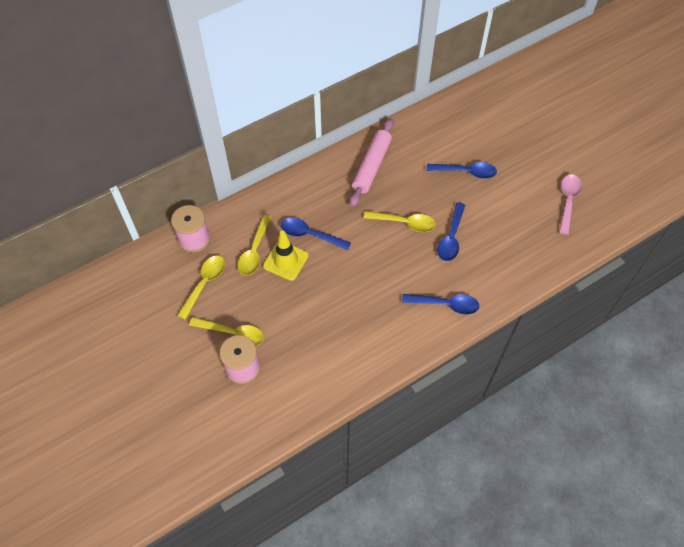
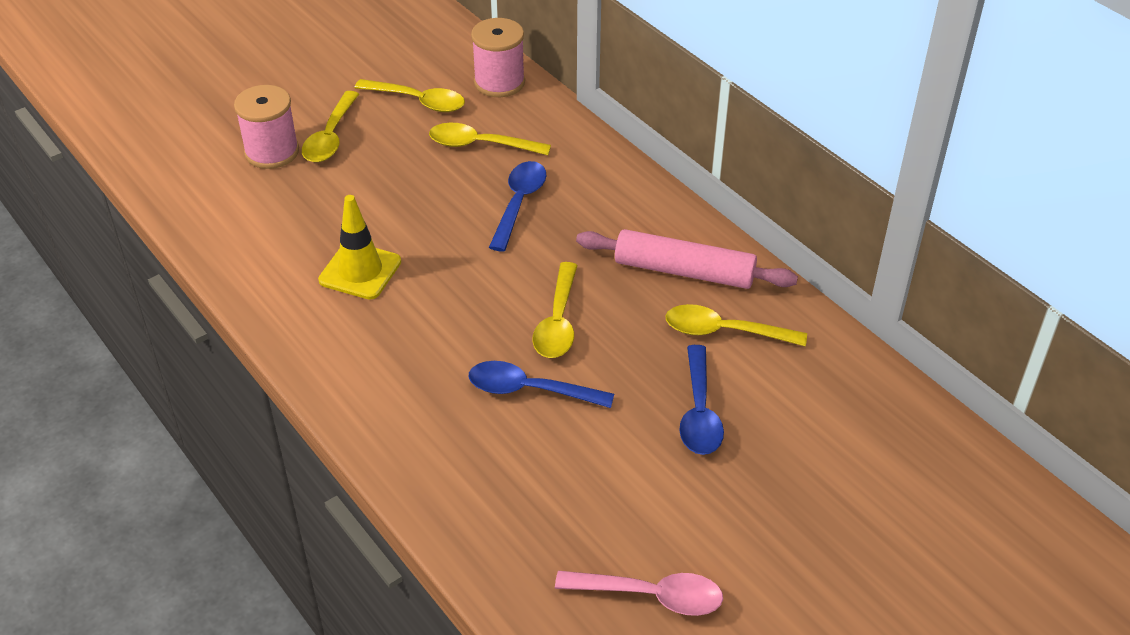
camera: 85 degrees right, 15 degrees down
(286, 261) = (464, 180): yellow traffic cone -> yellow traffic cone (360, 271)
(415, 156) = (724, 331): none -> yellow spoon
(445, 304) = (379, 384): blue spoon -> none

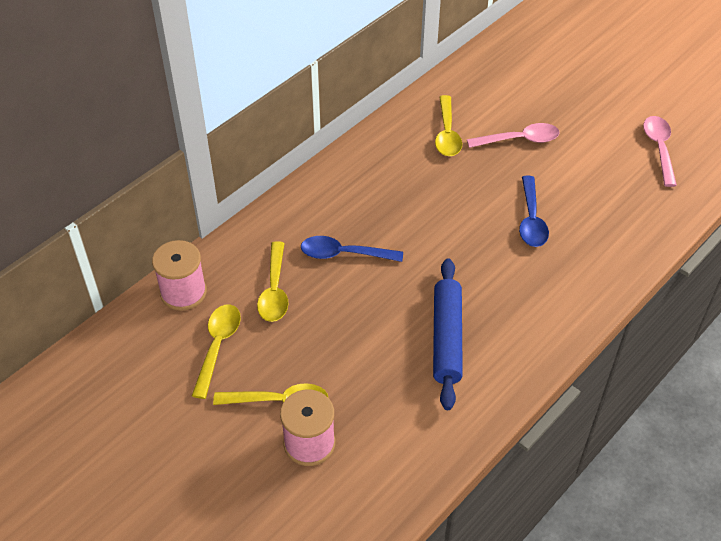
camera: 100 degrees left, 5 degrees up
(360, 271) = (446, 338): yellow traffic cone -> blue rolling pin
(558, 322) = (464, 214): yellow spoon -> none
(684, 271) = (395, 156): pink rolling pin -> none
(699, 412) = (519, 140): blue spoon -> pink spoon

